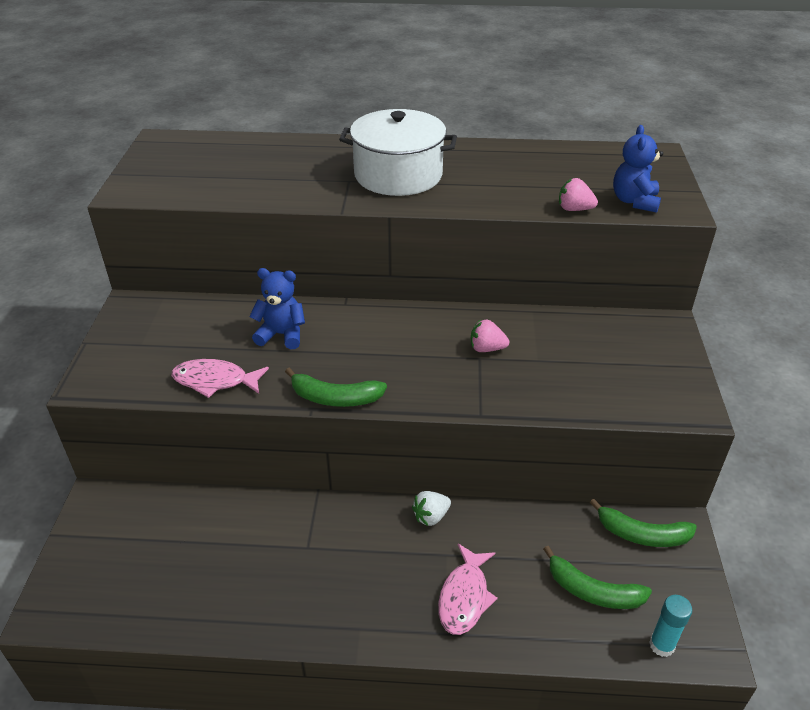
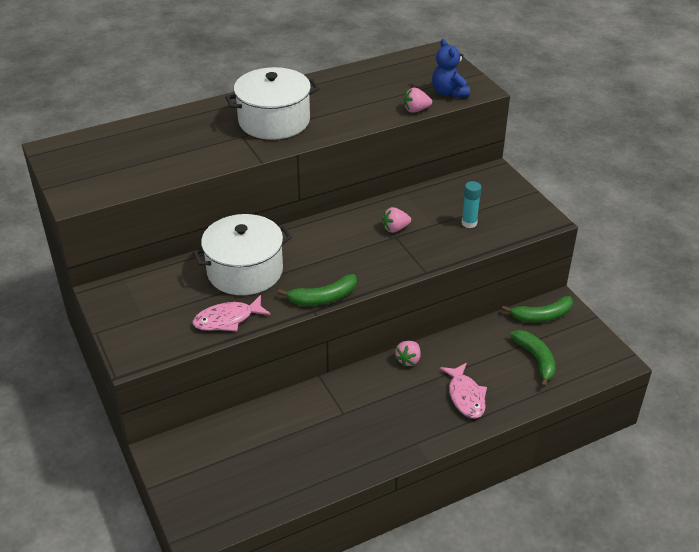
camera: 30 degrees left, 0 degrees up
(281, 334) = (245, 271): blue teddy bear -> white pot
(431, 516) = (408, 360): white strawberry -> pink strawberry
(592, 591) = (536, 360): green banana -> green banana turned 105 degrees counterclockwise
(661, 645) = (592, 371): turquoise glue stick -> turquoise glue stick (469, 223)

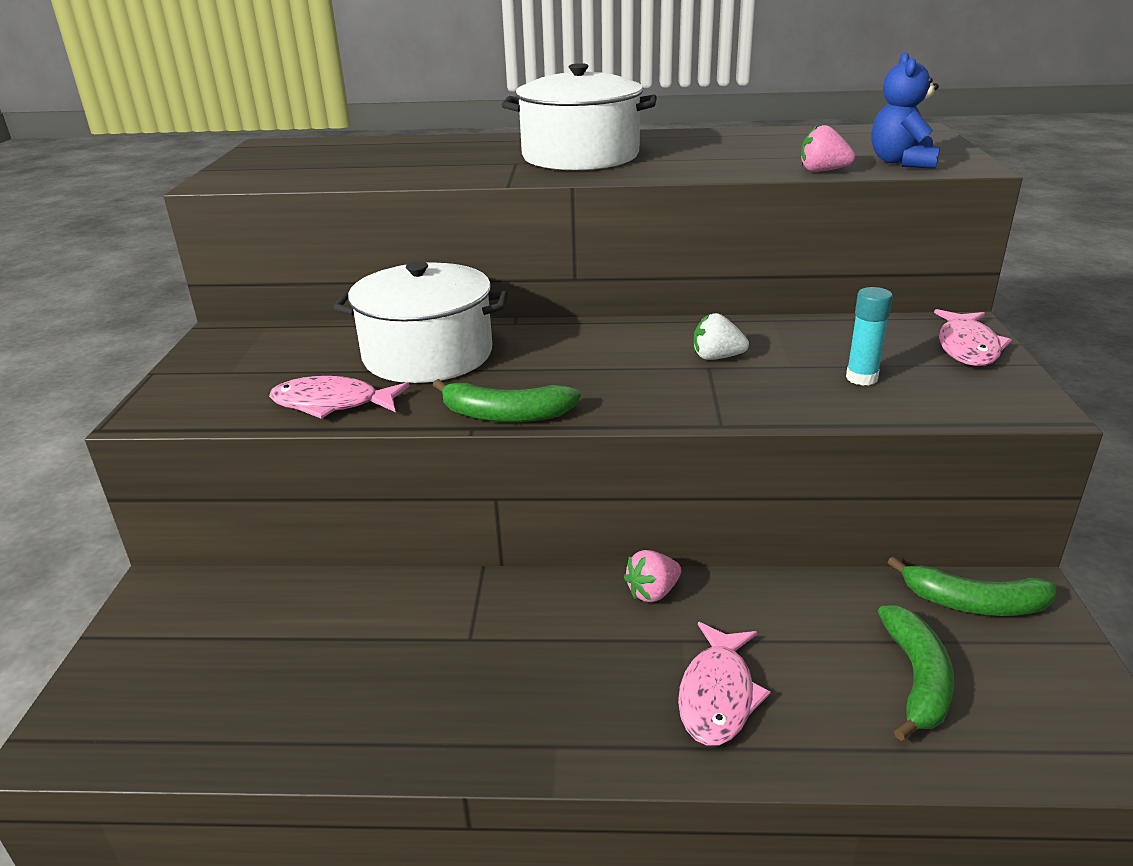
camera: 30 degrees right, 10 degrees down
(395, 229) = (716, 357): pink strawberry -> white strawberry
(504, 188) = (967, 347): none -> pink fish

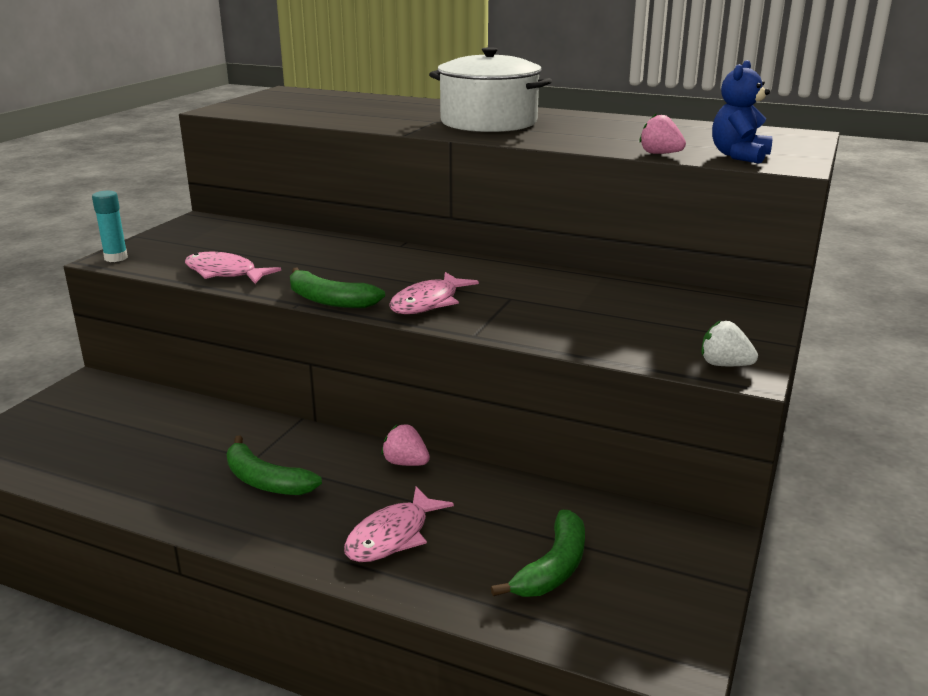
camera: 20 degrees right, 5 degrees down
(428, 355) = (318, 255): white pot -> none
(653, 592) = (405, 463): pink strawberry -> pink strawberry turned 45 degrees clockwise
(716, 357) = (524, 293): white strawberry -> white strawberry (724, 365)
(861, 378) = (623, 327): turquoise glue stick -> turquoise glue stick (116, 258)
(967, 347) = (745, 322): pink fish -> pink fish (428, 302)
(973, 603) = (654, 533): green banana -> green banana (265, 481)

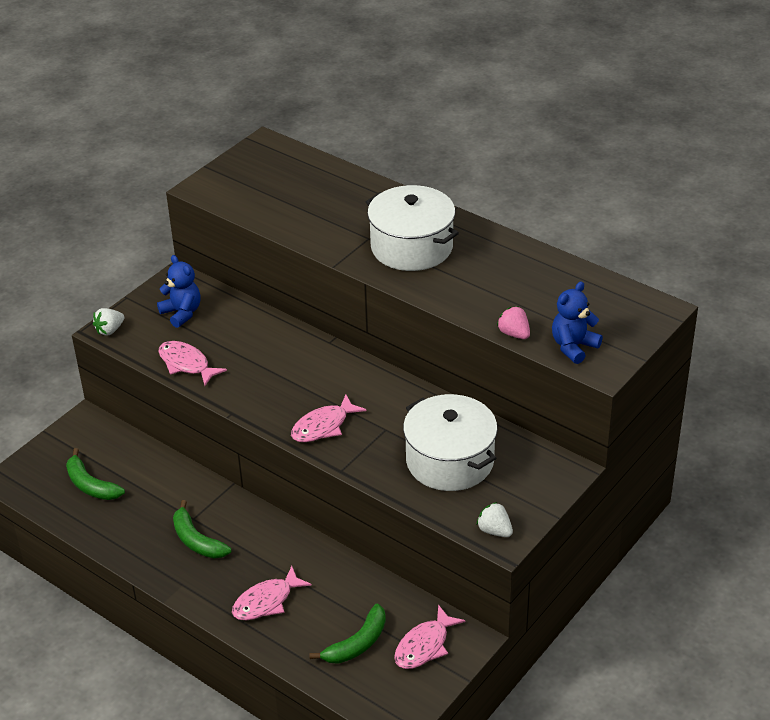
camera: 15 degrees right, 15 degrees up
(116, 258) = (110, 330): turquoise glue stick -> white strawberry
(209, 240) = (182, 313): none -> blue teddy bear
(329, 300) = (254, 412): green banana -> green banana (90, 485)
(405, 463) = (294, 540): pink strawberry -> none
(612, 314) = (450, 461): none -> white pot
(653, 555) = (424, 646): none -> pink fish

